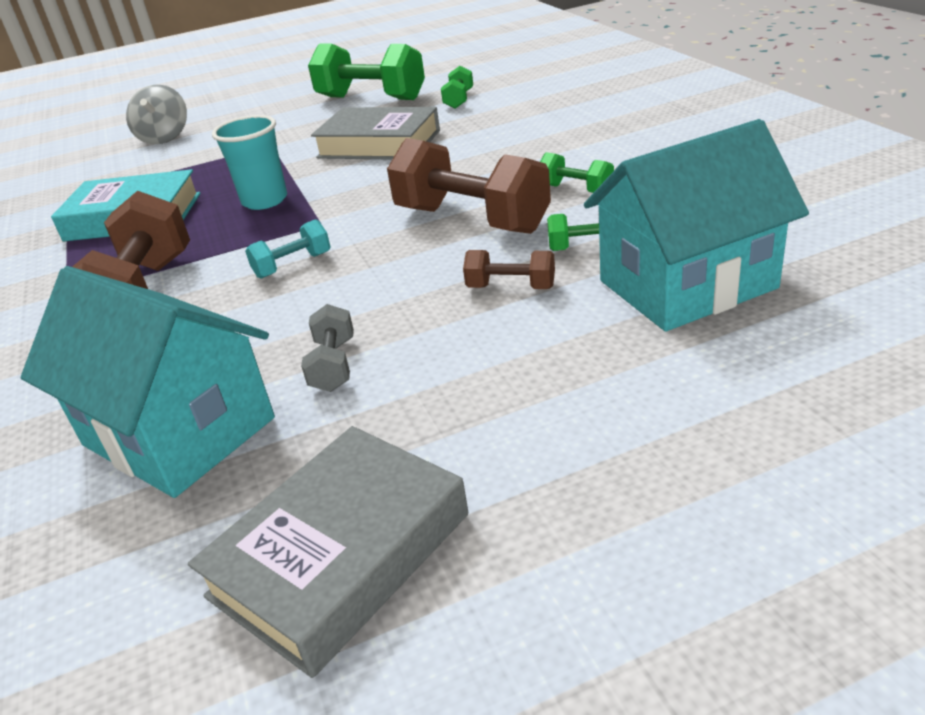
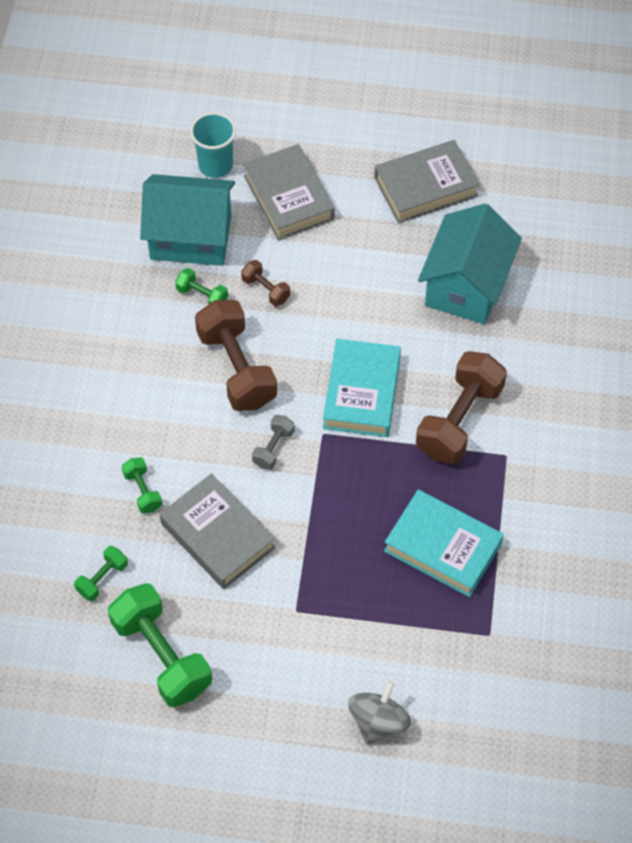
camera: 155 degrees left, 25 degrees up
(178, 432) = (466, 286): turquoise house -> turquoise house turned 45 degrees clockwise
(265, 200) = (343, 499): turquoise cup -> turquoise cup (215, 165)
(293, 265) = (361, 393): turquoise dumbbell -> turquoise book
(333, 365) = (381, 287): grey dumbbell -> grey dumbbell (273, 448)
(576, 190) = (156, 358): green dumbbell -> green dumbbell (143, 491)
(601, 398) = (288, 197): none -> grey book

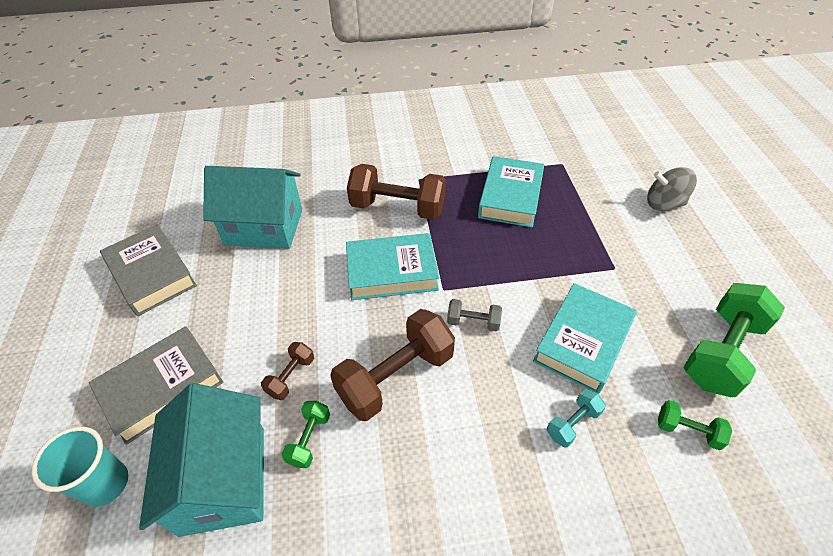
camera: 105 degrees left, 10 degrees down
(143, 491) = (572, 423): green dumbbell -> turquoise dumbbell
(218, 535) = (582, 341): grey book -> turquoise book

